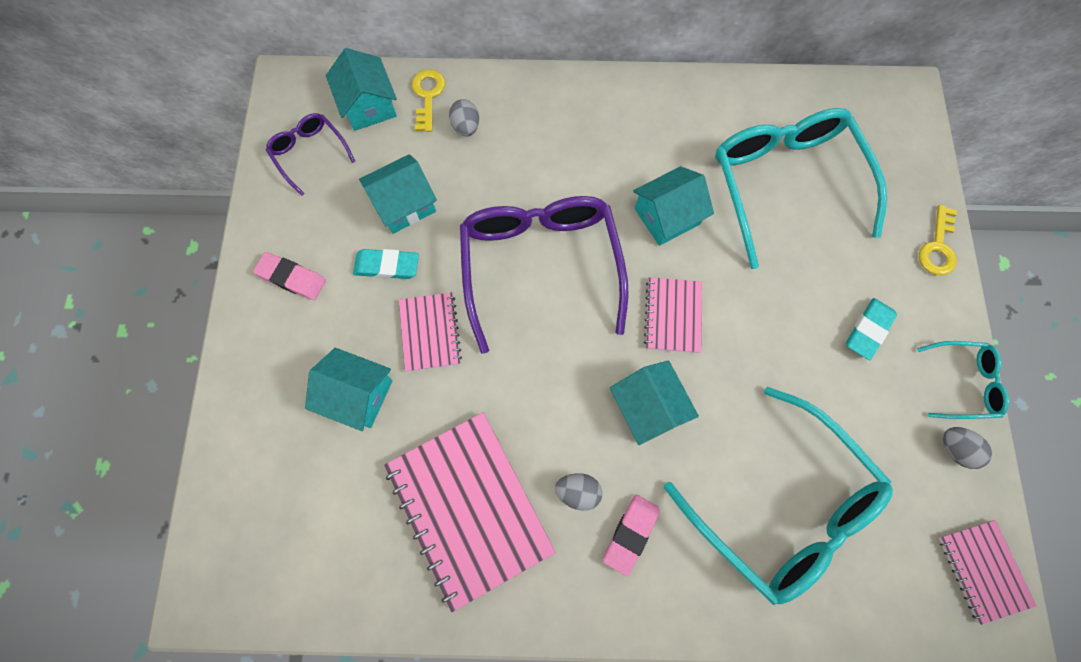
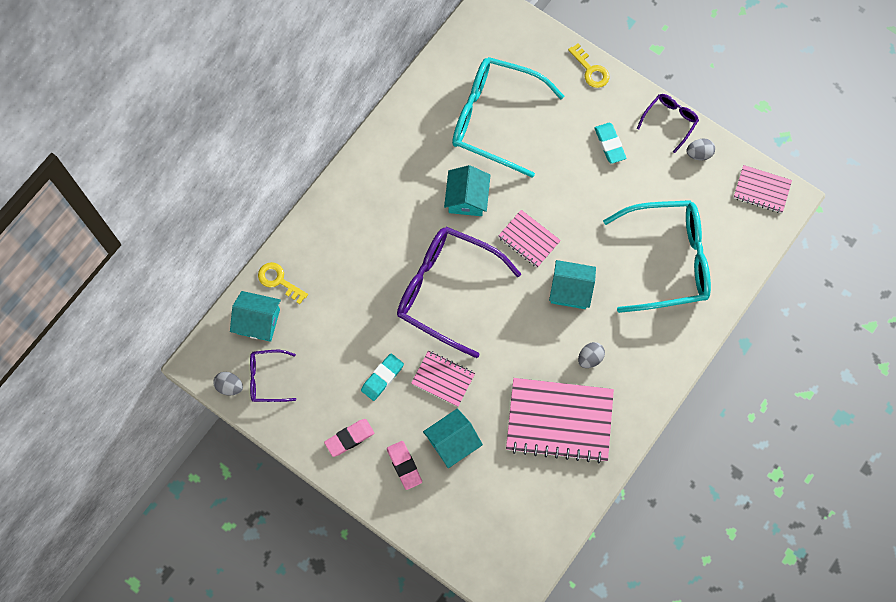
camera: 55 degrees left, 0 degrees up
(404, 204) = (347, 343): turquoise house -> none
(466, 127) = (319, 272): grey egg -> grey egg (229, 386)
(630, 534) = (629, 346): pink eraser -> pink eraser (404, 465)
(963, 383) = (670, 121): turquoise glasses -> purple glasses

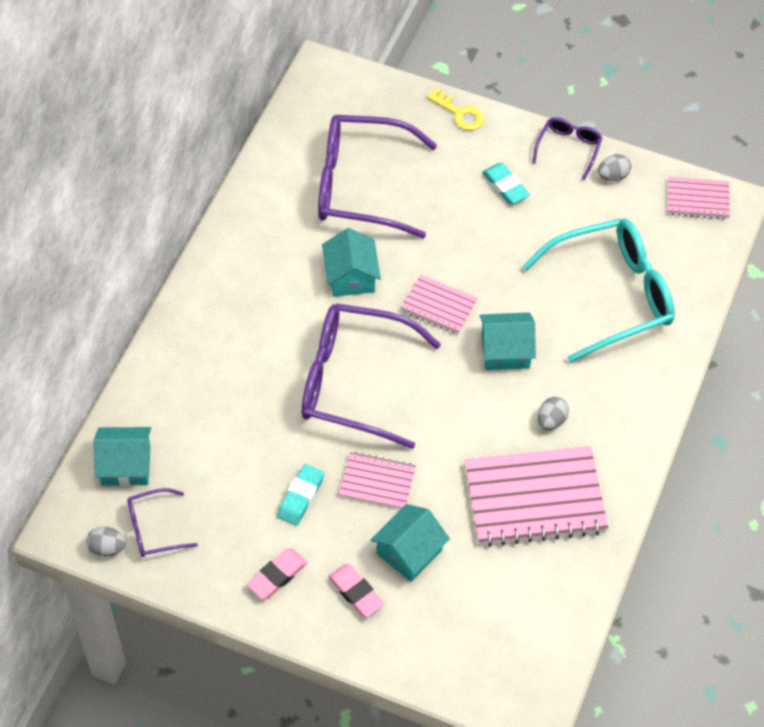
camera: 15 degrees left, 15 degrees down
(279, 281) = (141, 414): yellow key -> none
(495, 119) = (361, 185): turquoise glasses -> purple glasses

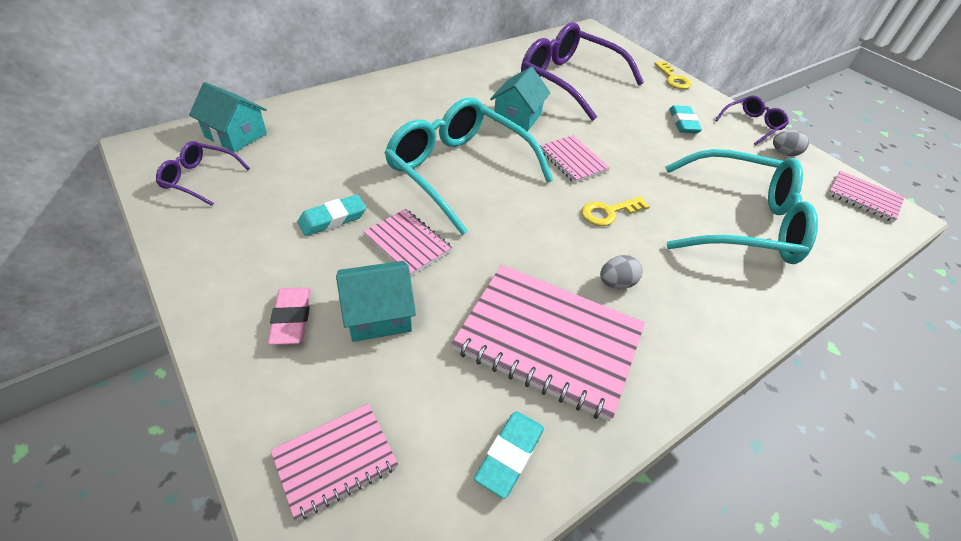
camera: 30 degrees right, 10 degrees down
(107, 548) = (152, 172): grey egg -> none
(277, 576) = (243, 263): pink eraser -> none
(354, 382) = (458, 171): purple glasses -> turquoise glasses
(468, 654) = (335, 461): none -> pink notebook
(505, 351) = (609, 212): turquoise house -> yellow key
(562, 588) = (509, 455): none -> turquoise eraser

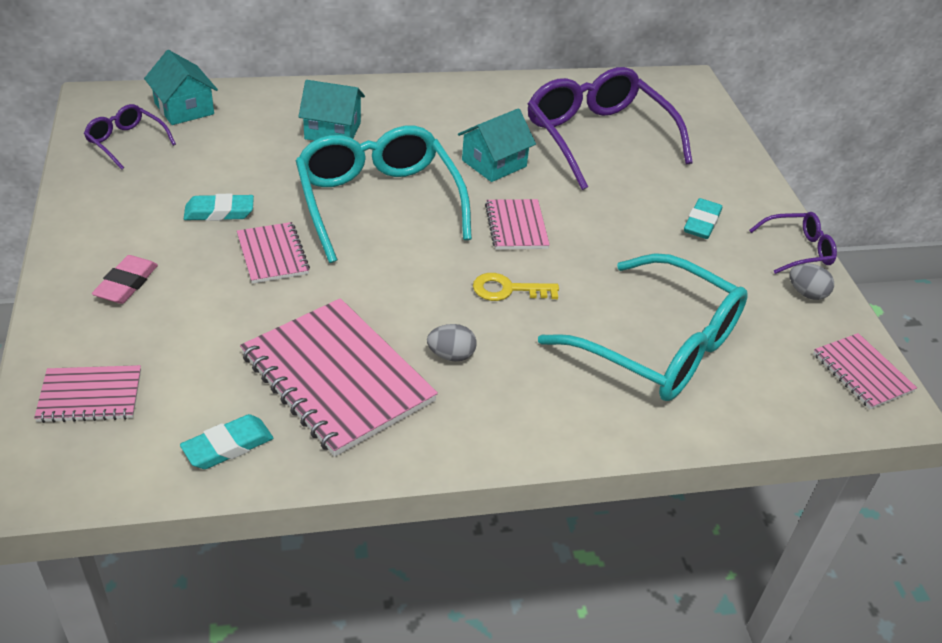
camera: 25 degrees right, 5 degrees down
(378, 314) = (201, 305): turquoise house -> turquoise house (333, 130)
(673, 79) = (745, 168): yellow key -> none

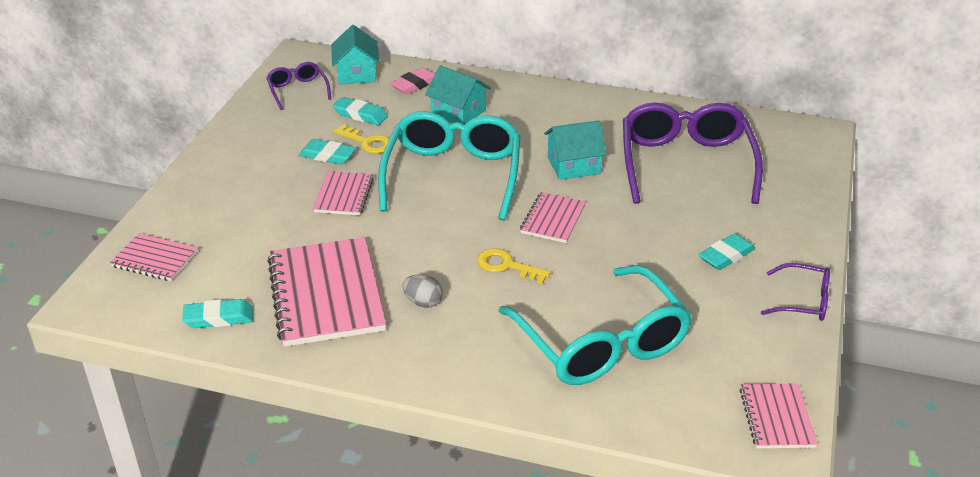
camera: 30 degrees right, 5 degrees down
(126, 284) = (229, 191): pink eraser -> pink eraser (415, 85)
(224, 156) = (360, 115): none -> turquoise eraser
(255, 186) = (367, 142): none -> yellow key
(806, 293) = (779, 339): grey egg -> none

